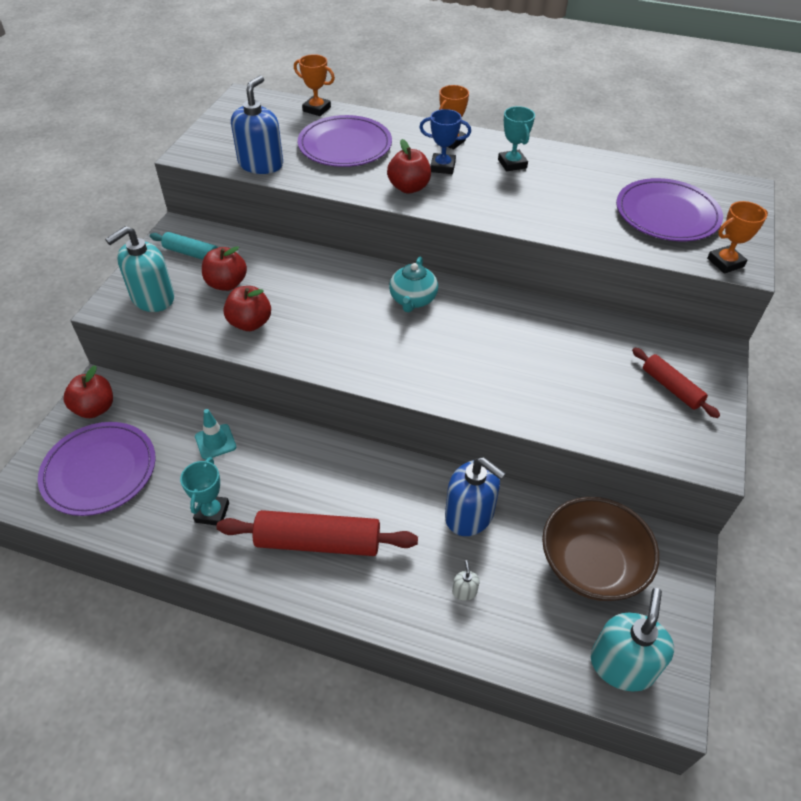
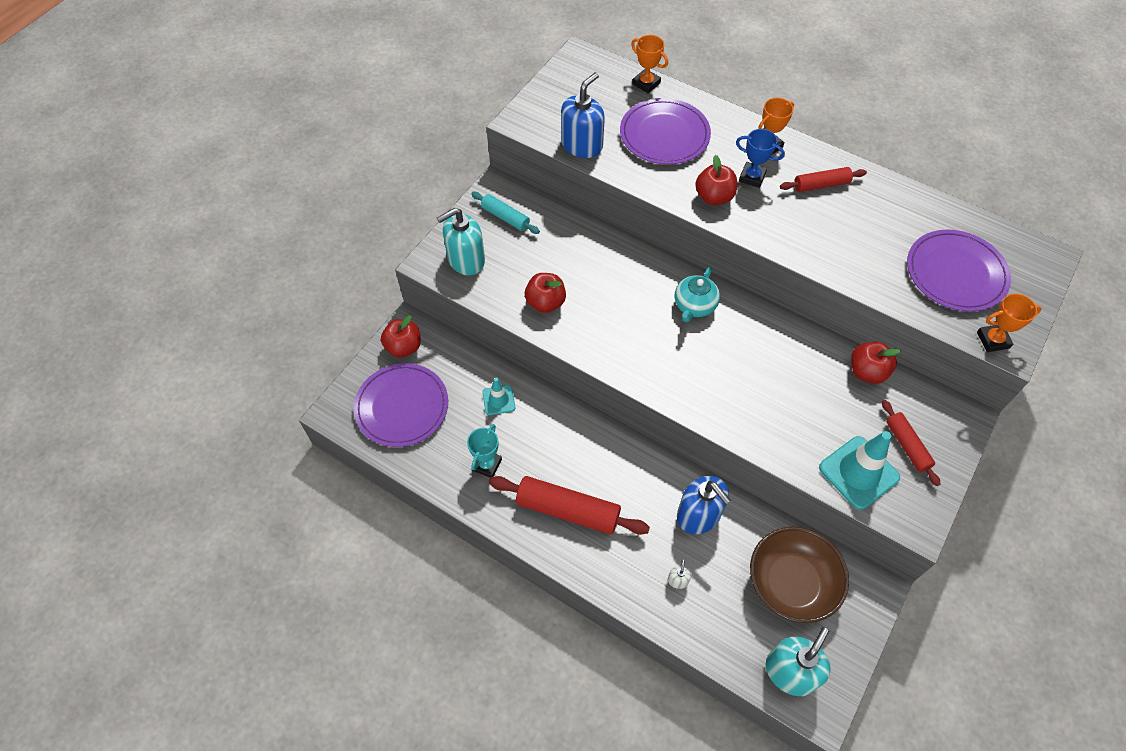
camera: 15 degrees right, 10 degrees up
(226, 284) = (531, 256): red apple -> red apple (867, 372)
(512, 164) = (821, 185): turquoise trophy -> red rolling pin
(632, 423) = (858, 472): none -> turquoise traffic cone

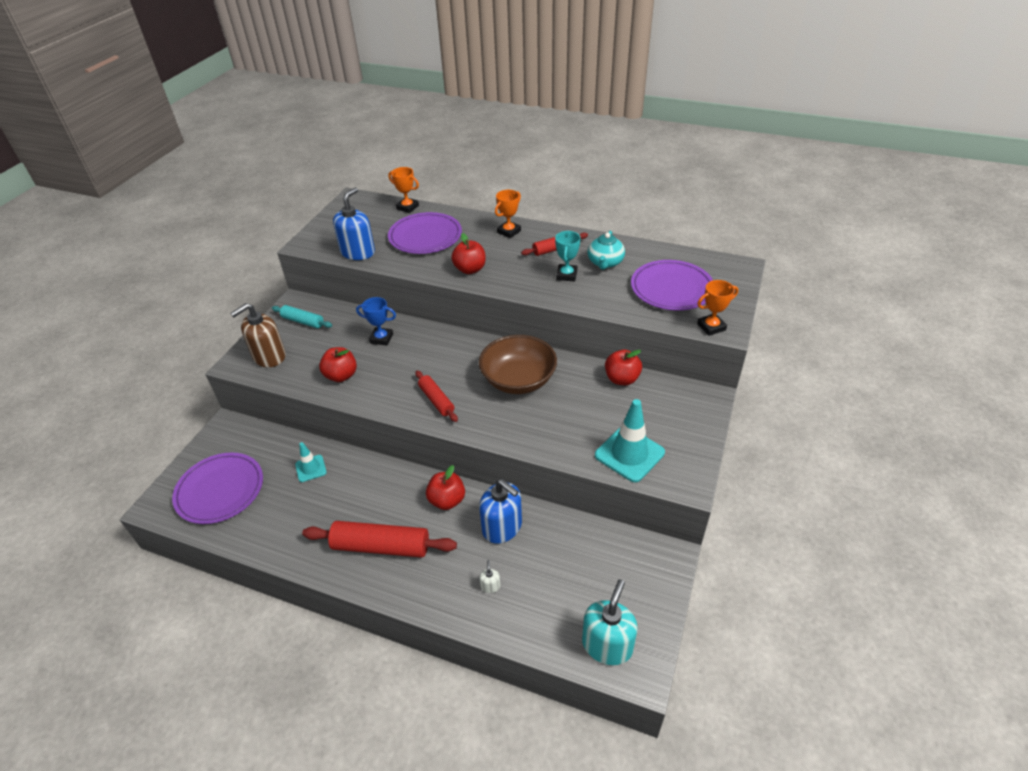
camera: 10 degrees left, 15 degrees down
(404, 347) = (221, 442): red apple -> red apple (447, 500)
(466, 260) = (269, 356): turquoise soap dispenser -> brown soap dispenser
(487, 465) = (302, 523): turquoise trophy -> turquoise trophy (566, 275)
(694, 305) = (470, 357): turquoise teapot -> turquoise teapot (605, 263)
(752, 177) = (499, 252): blue trophy -> blue trophy (381, 338)
(791, 583) = (594, 567): brown bowl -> brown bowl (518, 380)
(907, 445) = (665, 426): red rolling pin -> red rolling pin (436, 400)

